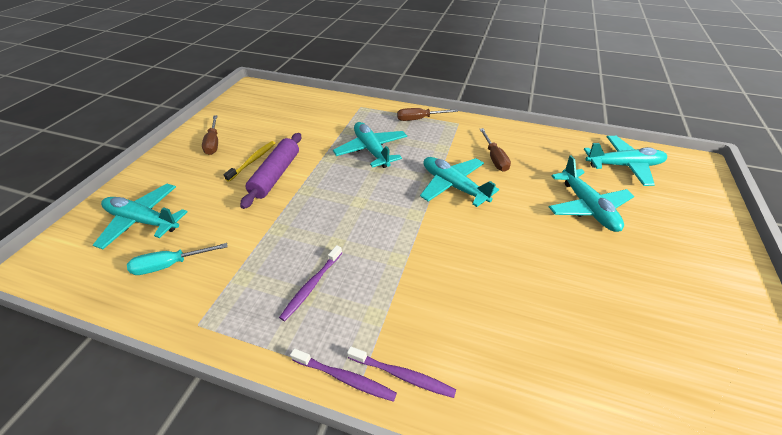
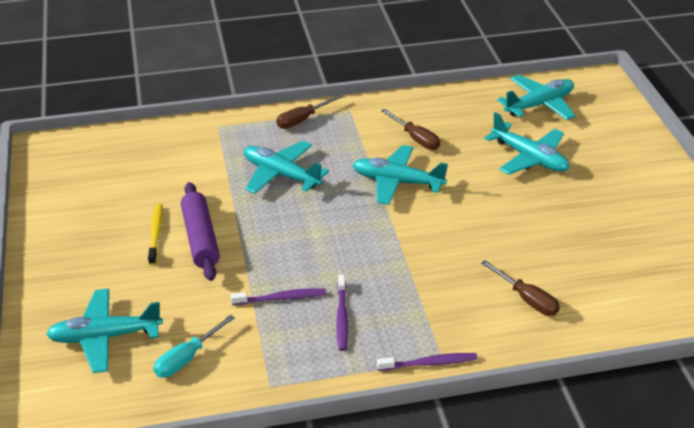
camera: 30 degrees left, 5 degrees down
(213, 143) = (81, 232): brown screwdriver -> brown screwdriver (527, 299)
(403, 375) = (470, 342): purple toothbrush -> purple toothbrush (281, 298)

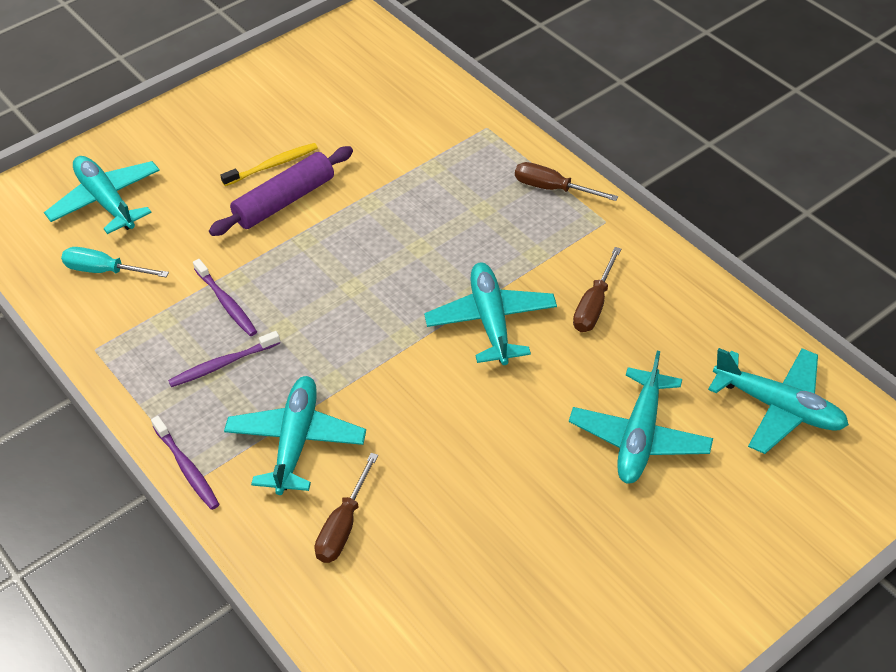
camera: 65 degrees right, 10 degrees up
(281, 175) = (434, 215): turquoise plane -> turquoise plane (296, 441)

